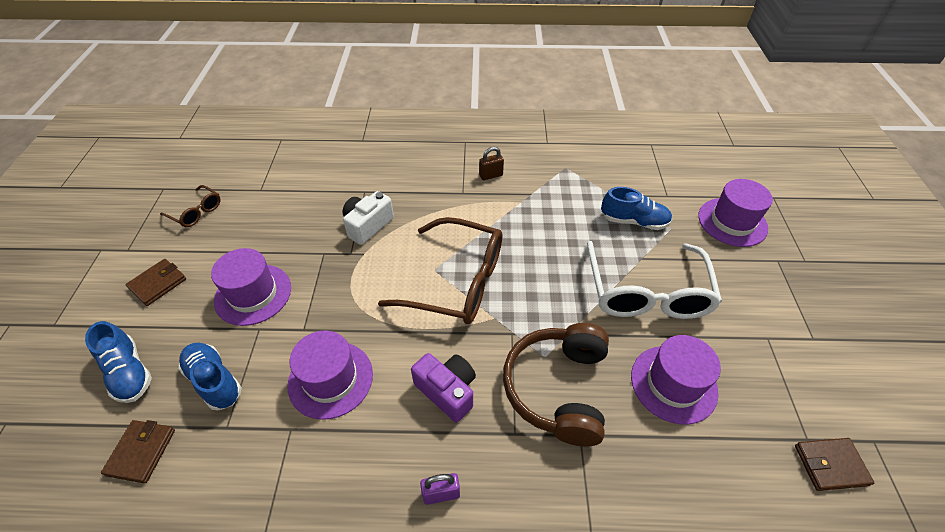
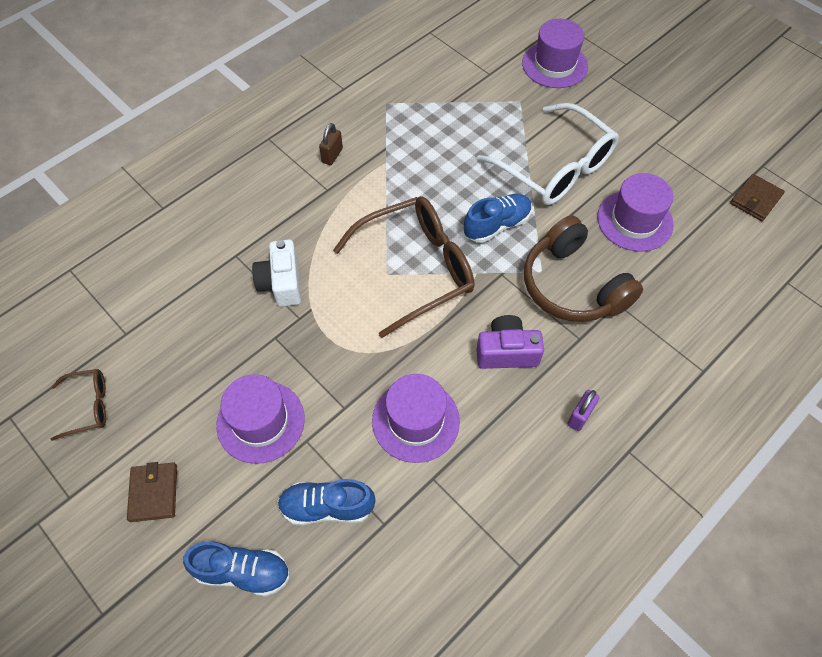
camera: 45 degrees left, 10 degrees up
(141, 452) = (343, 602): brown wallet -> none
(633, 221) = (489, 115): blue shoe -> blue shoe (497, 225)

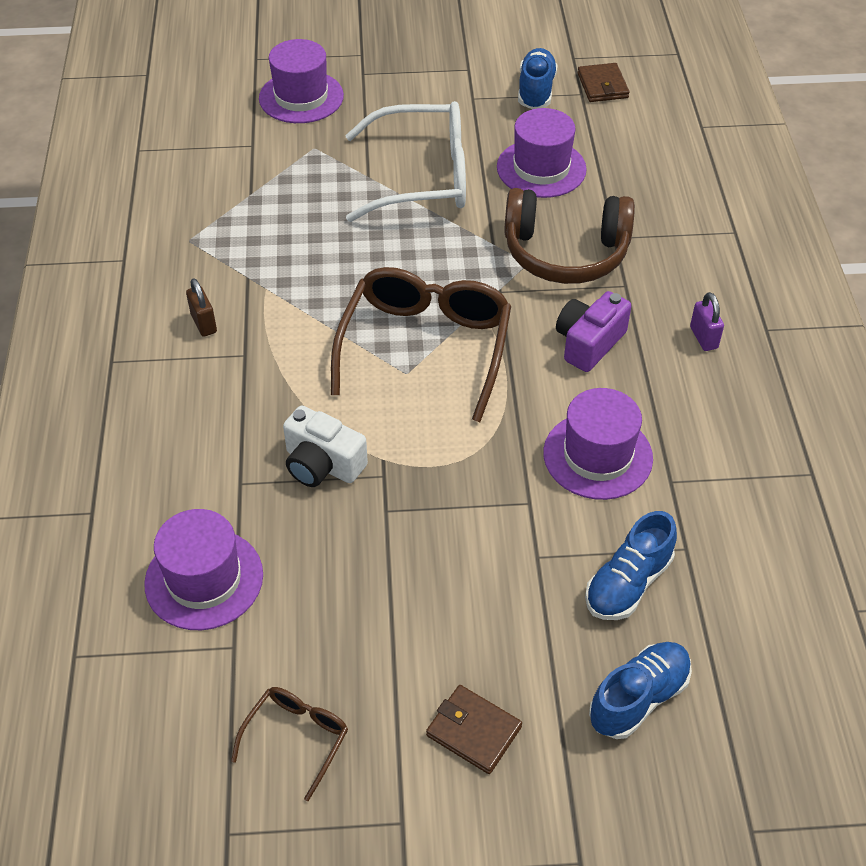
camera: 50 degrees left, 10 degrees down
(260, 421) = (477, 582): purple hat -> purple hat (204, 579)
(497, 225) = (441, 258): blue shoe -> blue shoe (536, 91)

